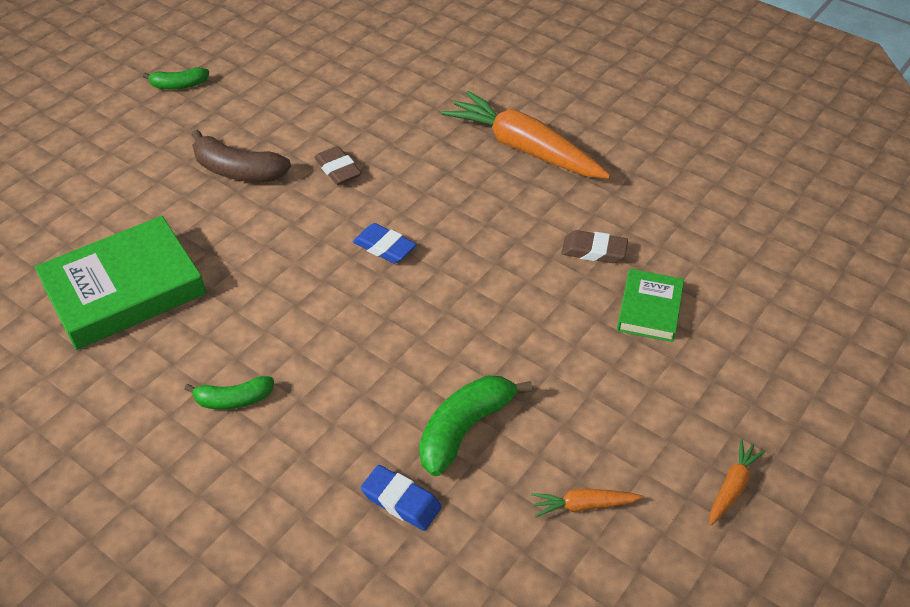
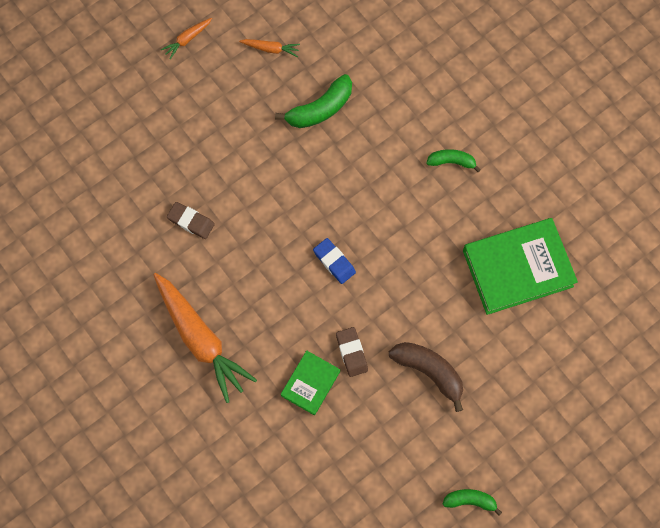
camera: 165 degrees left, 25 degrees up
(401, 501) = (367, 75): blue eraser -> none
(649, 309) = (176, 164): green book -> green book (310, 383)

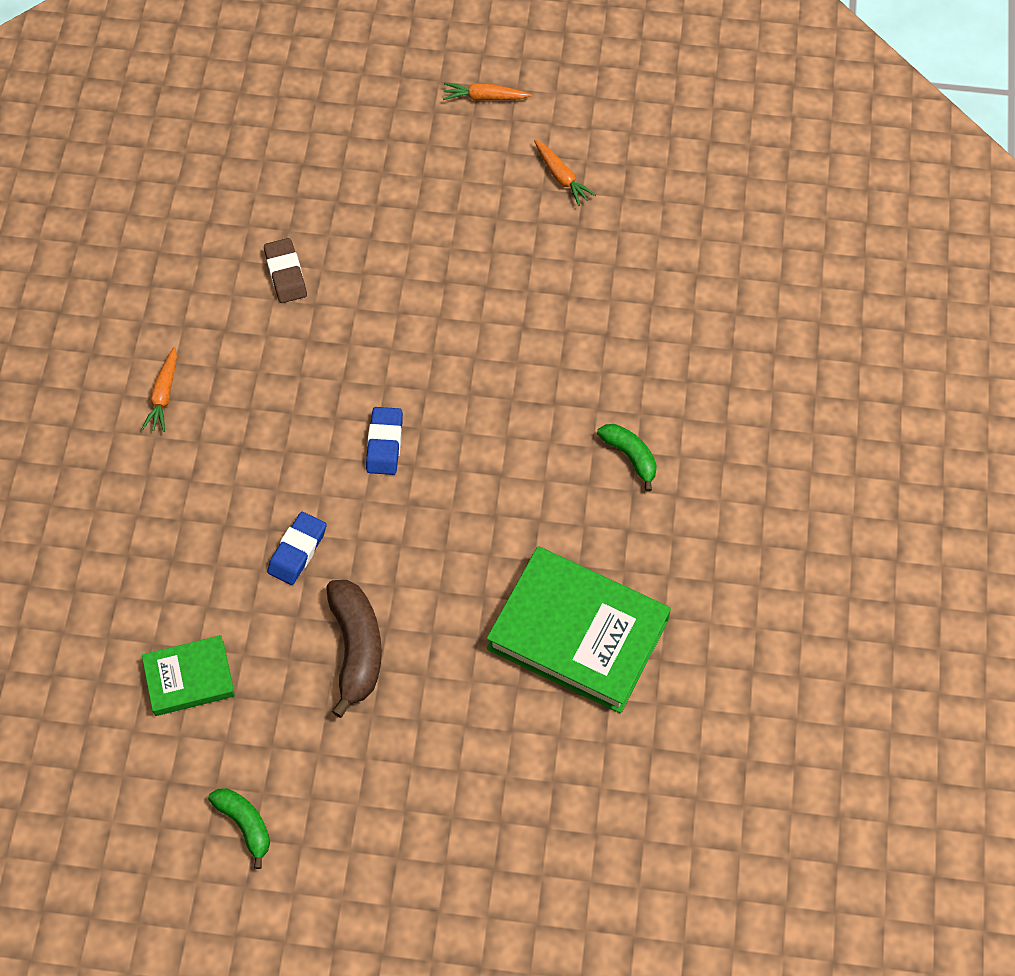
camera: 45 degrees right, 10 degrees down
(201, 339) = (163, 395): orange carrot -> orange carrot, size x0.43
(310, 383) = (220, 541): green book -> green book (189, 678)
(320, 109) = (546, 279): green banana -> none
(351, 352) = (297, 551): brown eraser -> blue eraser

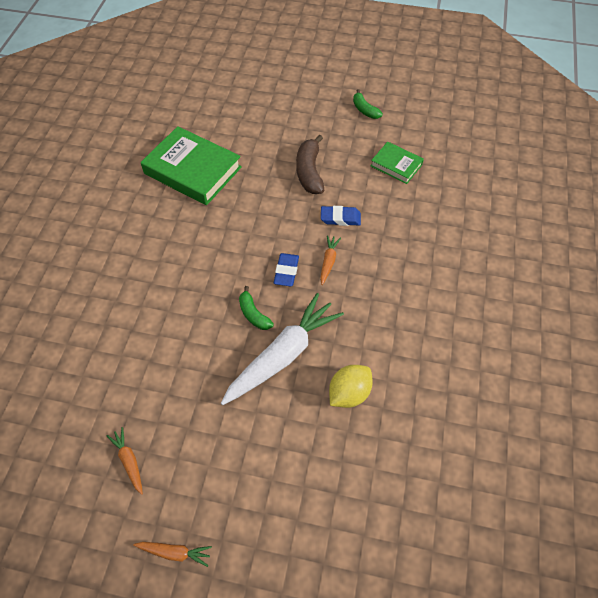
camera: 175 degrees left, 5 degrees down
(163, 395) = (428, 312): orange carrot -> orange carrot (328, 261)
(189, 678) = (396, 165): green book -> green book turned 45 degrees clockwise
(285, 274) = (349, 393): brown eraser -> yellow lemon
(297, 551) = (340, 218): blue eraser -> blue eraser turned 60 degrees clockwise
(379, 317) = (283, 355): none -> white carrot
(630, 456) = (139, 253): green banana -> green banana (253, 314)

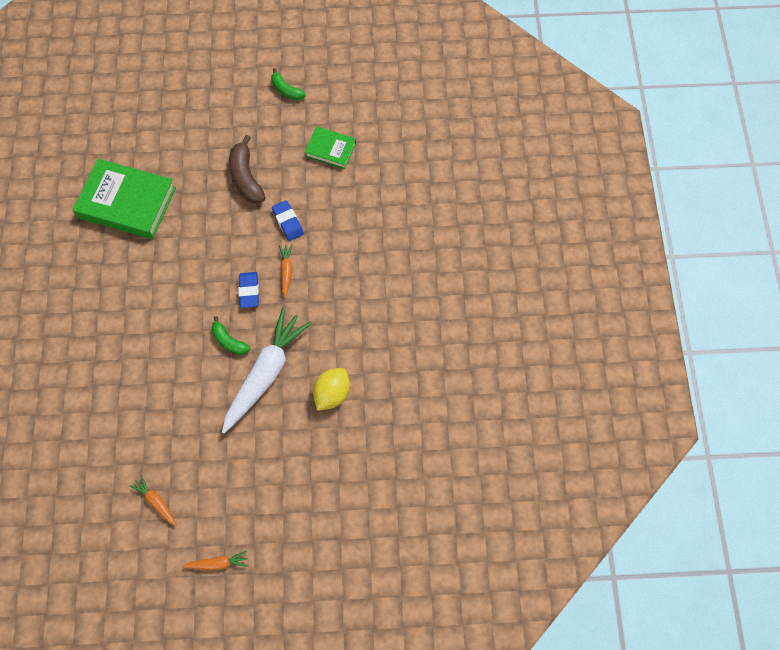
camera: 15 degrees left, 10 degrees up
(340, 218) = (288, 222): blue eraser -> blue eraser turned 75 degrees clockwise

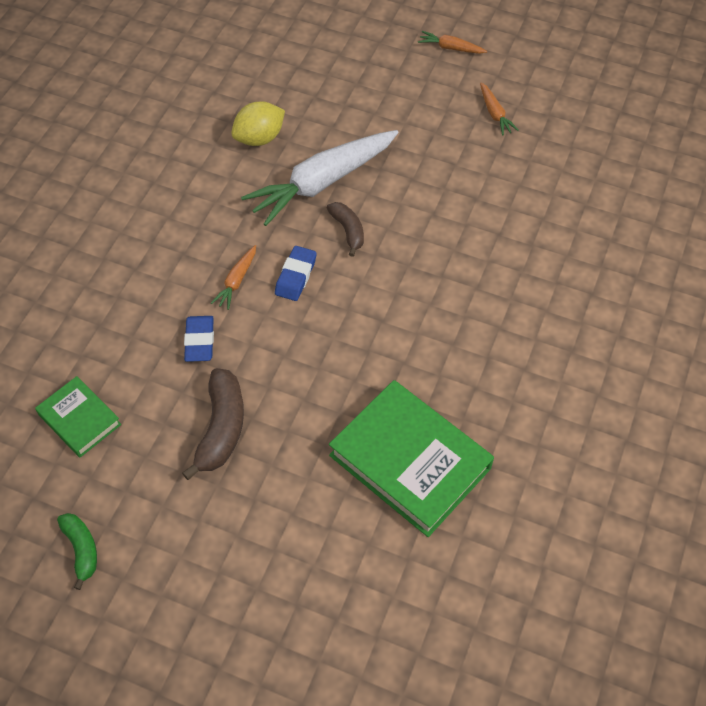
camera: 155 degrees left, 10 degrees down
(229, 341) = (348, 231): green banana -> brown banana

